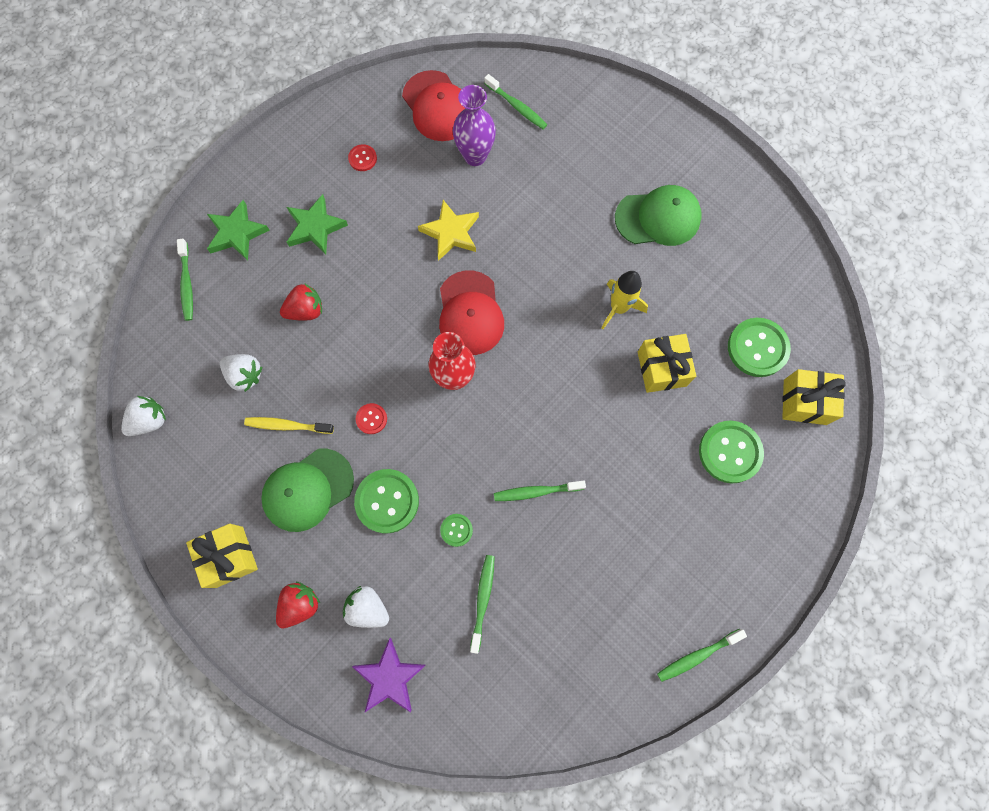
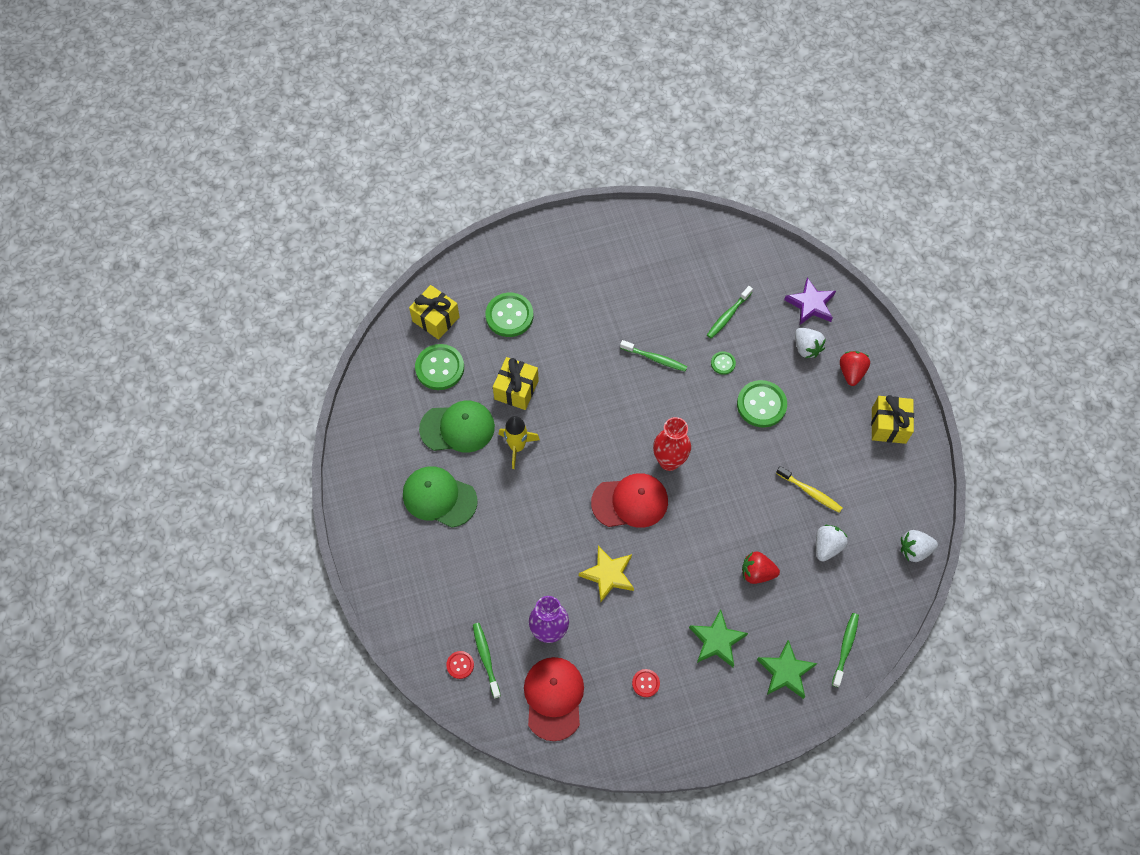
camera: 150 degrees left, 10 degrees down
(245, 375) = (827, 546): white strawberry -> white strawberry turned 60 degrees clockwise
(300, 605) = (851, 372): red strawberry -> red strawberry turned 120 degrees clockwise
(308, 490) = (814, 440): green cap -> green cap (457, 428)
(371, 419) = (745, 464): red button -> red button (460, 665)
(470, 313) = (630, 502): red cap -> red cap turned 60 degrees clockwise
(697, 655) = (612, 223): green toothbrush -> none

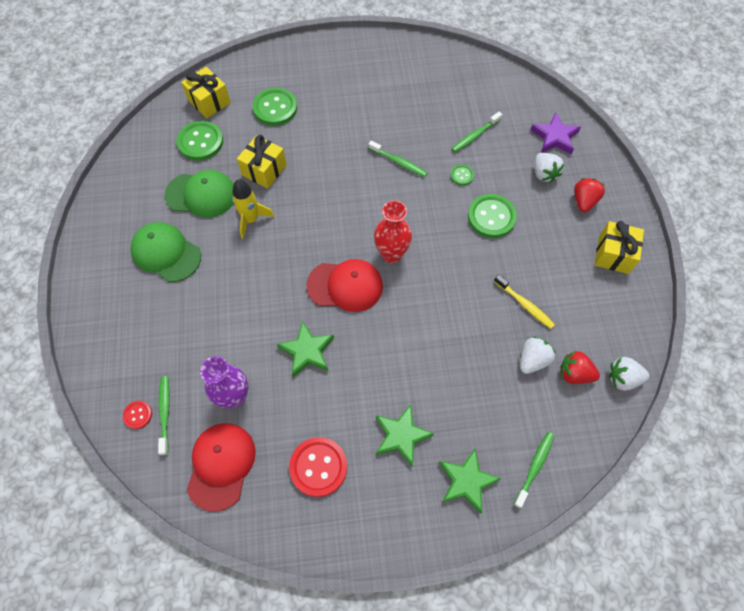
camera: 10 degrees right, 0 degrees up
(608, 575) = (307, 351): yellow star -> green star
(645, 683) = (318, 467): red button -> red button, size x1.98
(757, 573) = (456, 374): red strawberry -> red strawberry (574, 373)

